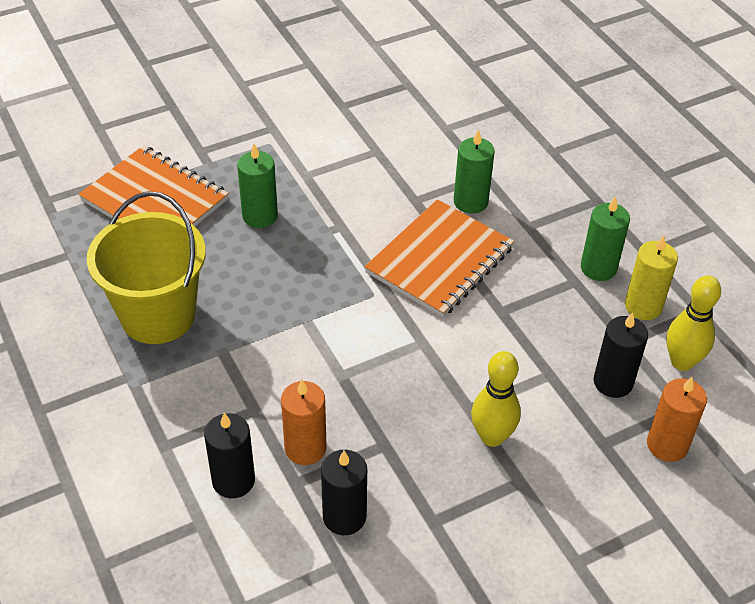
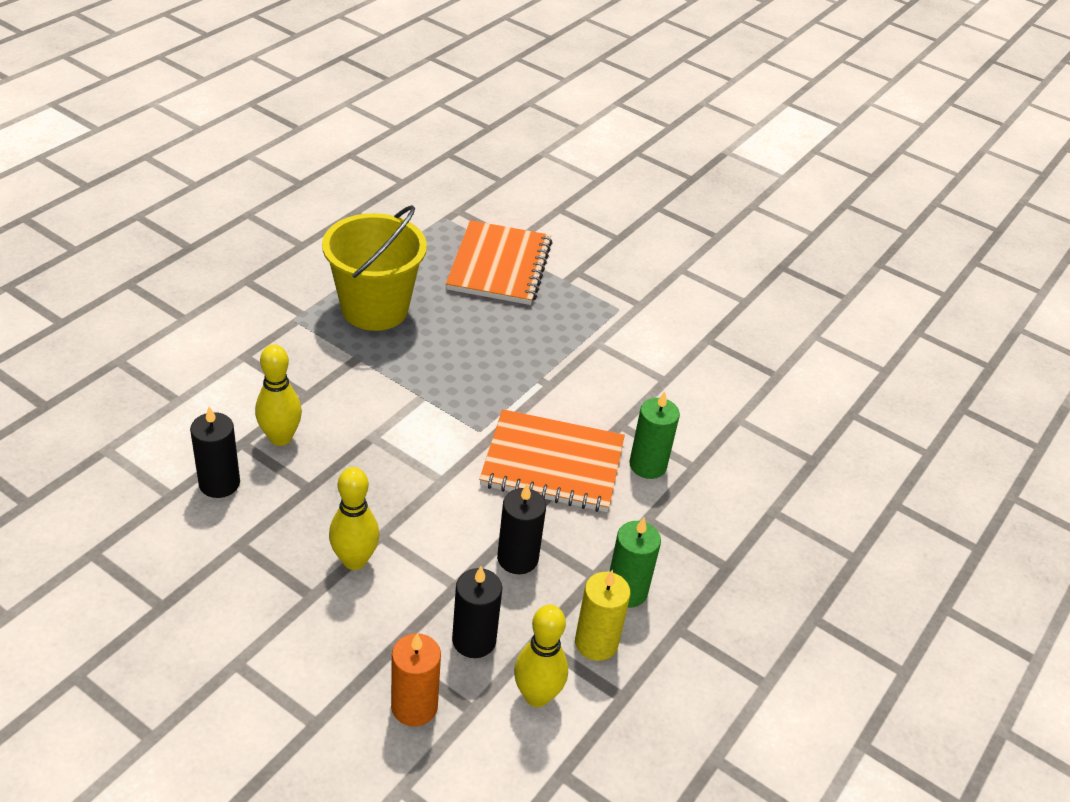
camera: 60 degrees right, 5 degrees down
(233, 480) = (227, 405): black candle -> black candle (517, 558)
(260, 216) = (525, 330): green candle -> none
(305, 448) = (280, 438): orange candle -> yellow bowling pin

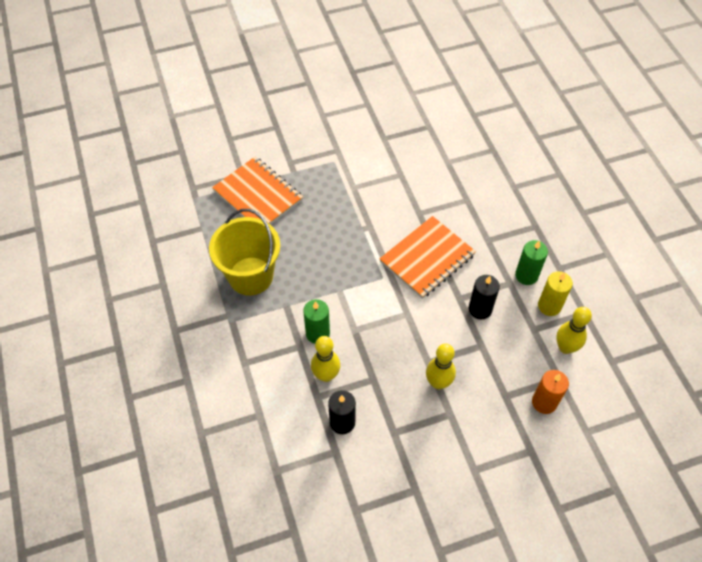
camera: 50 degrees left, 15 degrees up
(474, 640) = (519, 356): black candle -> none
(648, 465) = (454, 218): green candle -> green candle (317, 333)

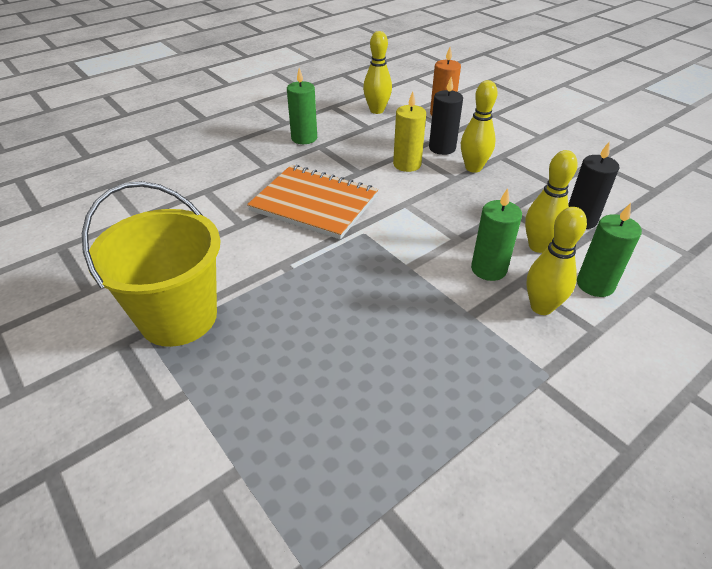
camera: 110 degrees left, 15 degrees down
(250, 276) = (448, 377): yellow bucket -> yellow bucket (178, 317)
(258, 195) = (261, 433): orange notebook -> none
(274, 345) = (541, 307): none -> yellow bowling pin
(277, 387) = (595, 284): none -> green candle
(480, 309) = (365, 158): black candle -> black candle (442, 148)
(549, 306) = (335, 122): yellow candle -> yellow candle (407, 164)

